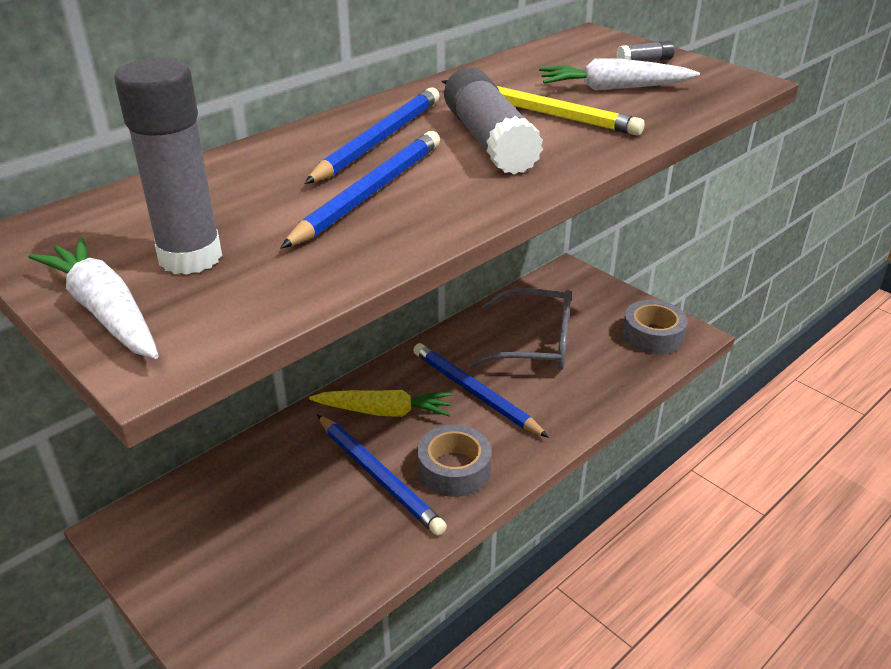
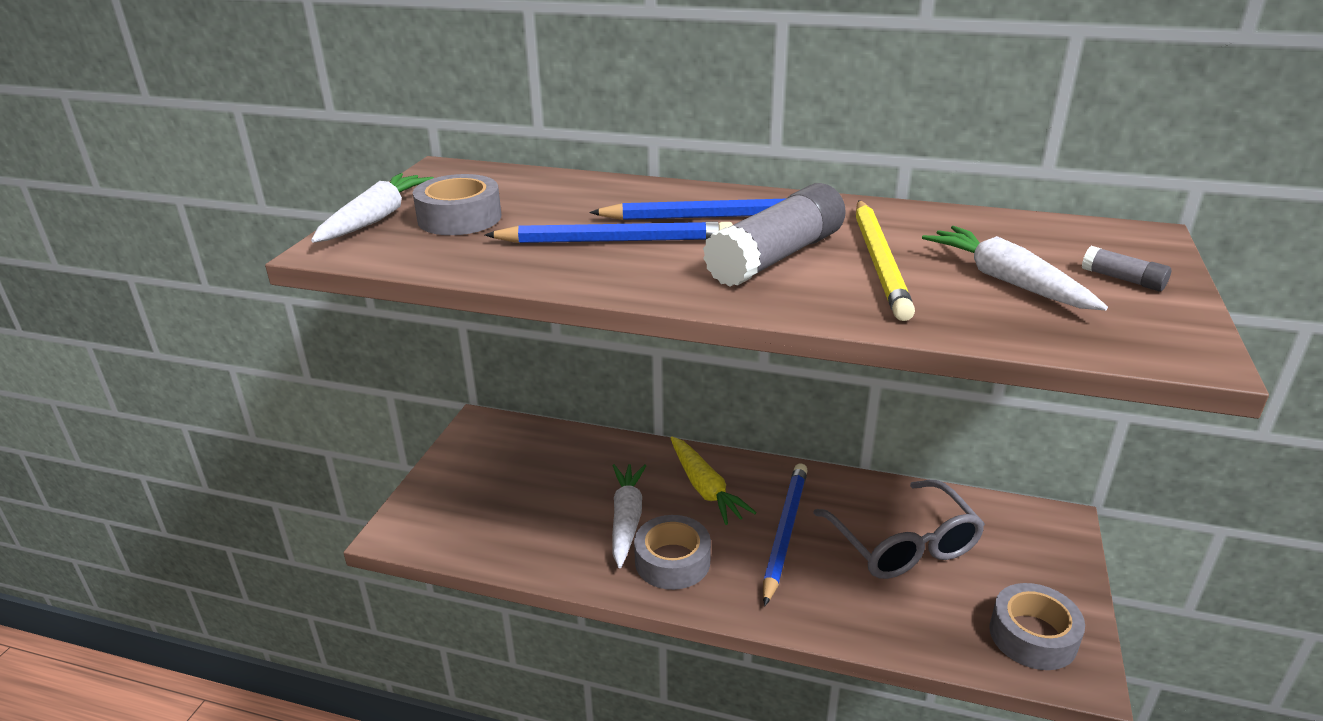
camera: 60 degrees right, 5 degrees down
(190, 257) = (459, 218): grey glue stick -> grey tape
(378, 476) = (626, 520): blue pencil -> white carrot

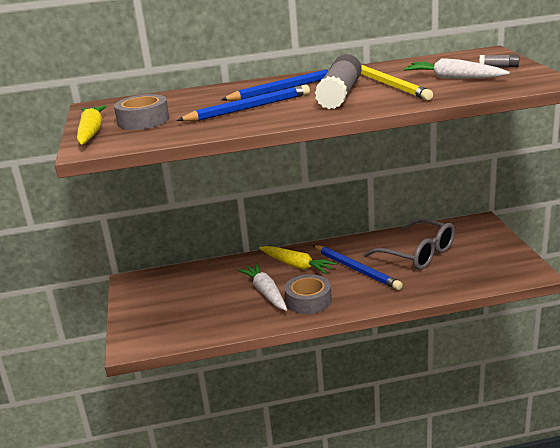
camera: 25 degrees left, 5 degrees down
(375, 219) = (91, 132): white carrot -> yellow carrot
(784, 532) = (356, 269): blue pencil -> blue pencil turned 150 degrees clockwise
(1033, 636) = (504, 267): grey tape -> none

